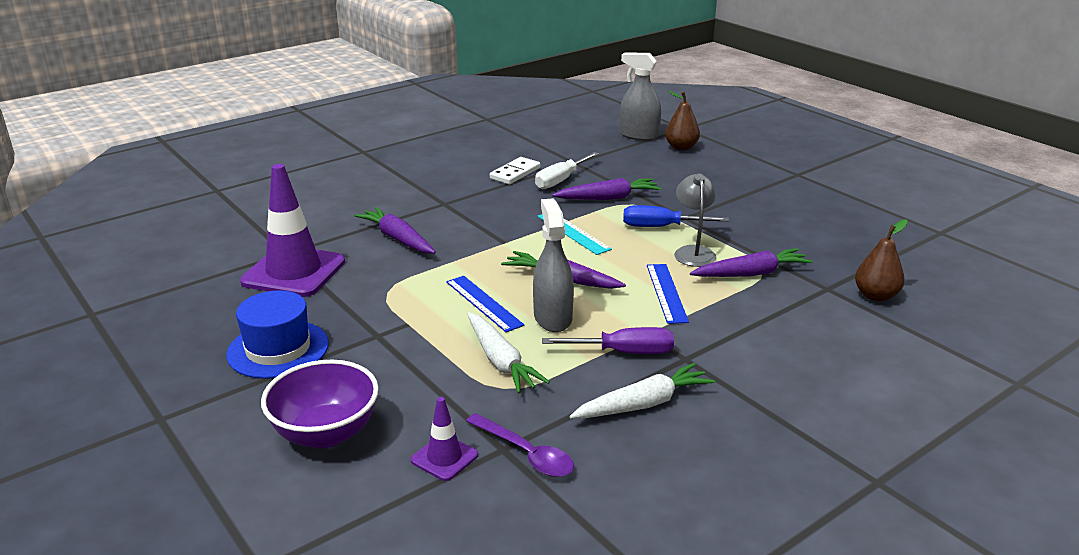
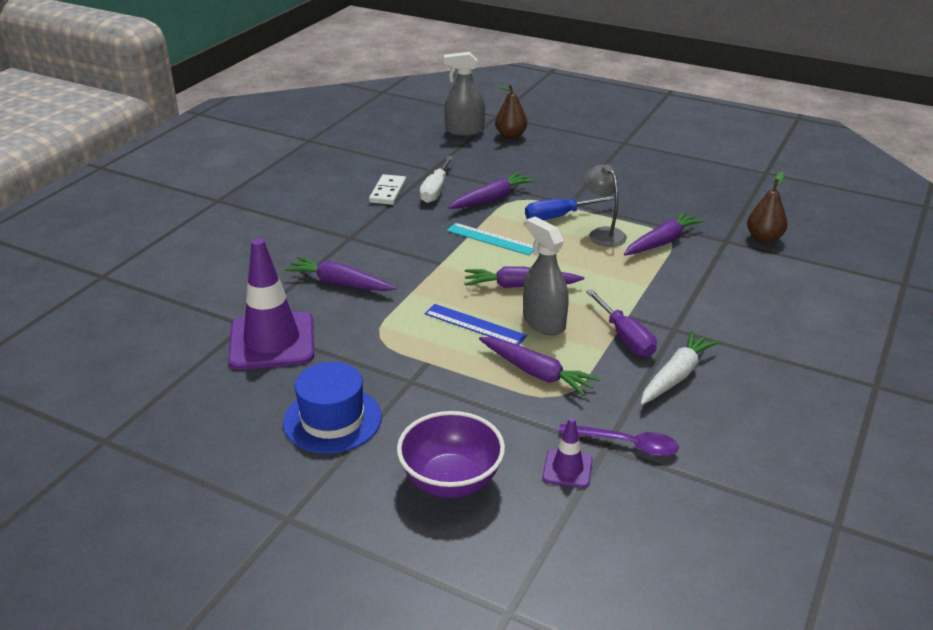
camera: 25 degrees left, 5 degrees up
(500, 361) = (536, 373): white carrot -> purple carrot
(623, 352) = (625, 337): purple screwdriver -> purple screwdriver turned 90 degrees clockwise
(666, 293) = (613, 275): blue ruler -> none

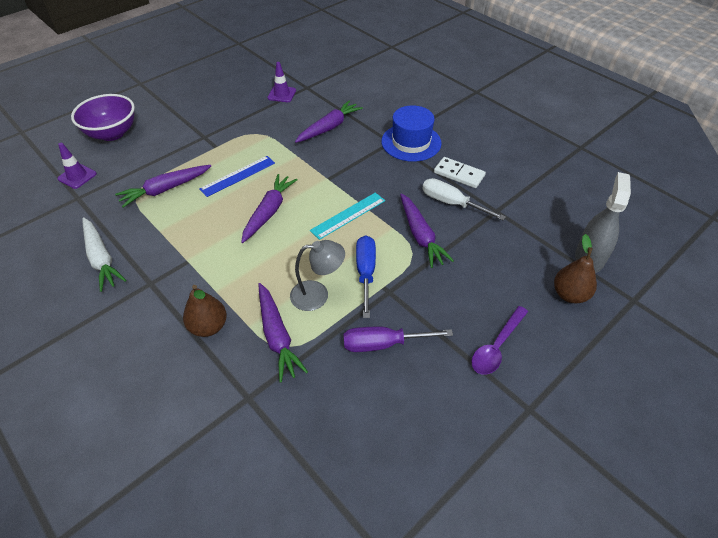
camera: 110 degrees right, 15 degrees up
(272, 341) = (282, 94): purple traffic cone -> purple traffic cone, size x0.48
(332, 420) = (194, 104): blue hat -> blue hat (411, 142)
(544, 322) = (215, 210): grey spray bottle -> none
(625, 337) = (164, 248): purple screwdriver -> purple screwdriver (384, 344)
(626, 444) = (69, 207): purple spoon -> purple spoon (496, 346)
(764, 238) = (230, 441): brown pear -> brown pear (208, 327)

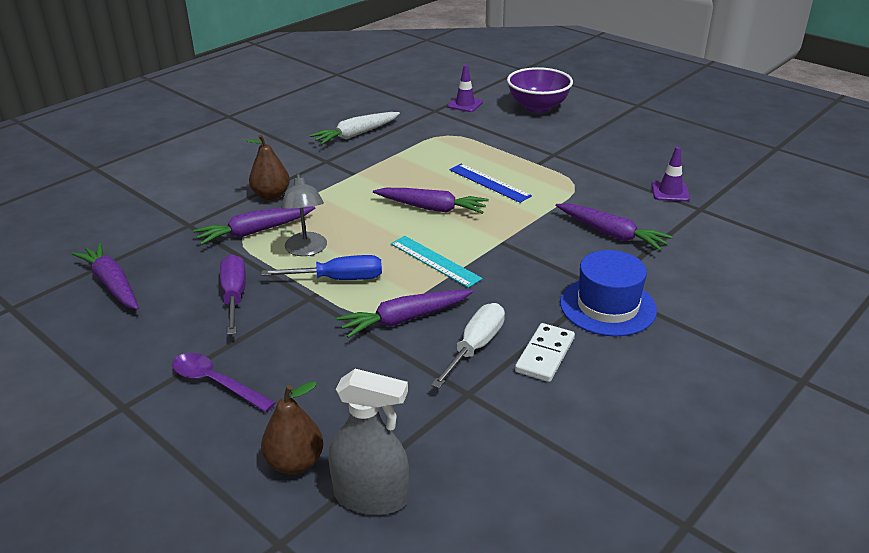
camera: 85 degrees right, 15 degrees down
(165, 189) = (456, 147): purple carrot -> purple carrot (112, 284)

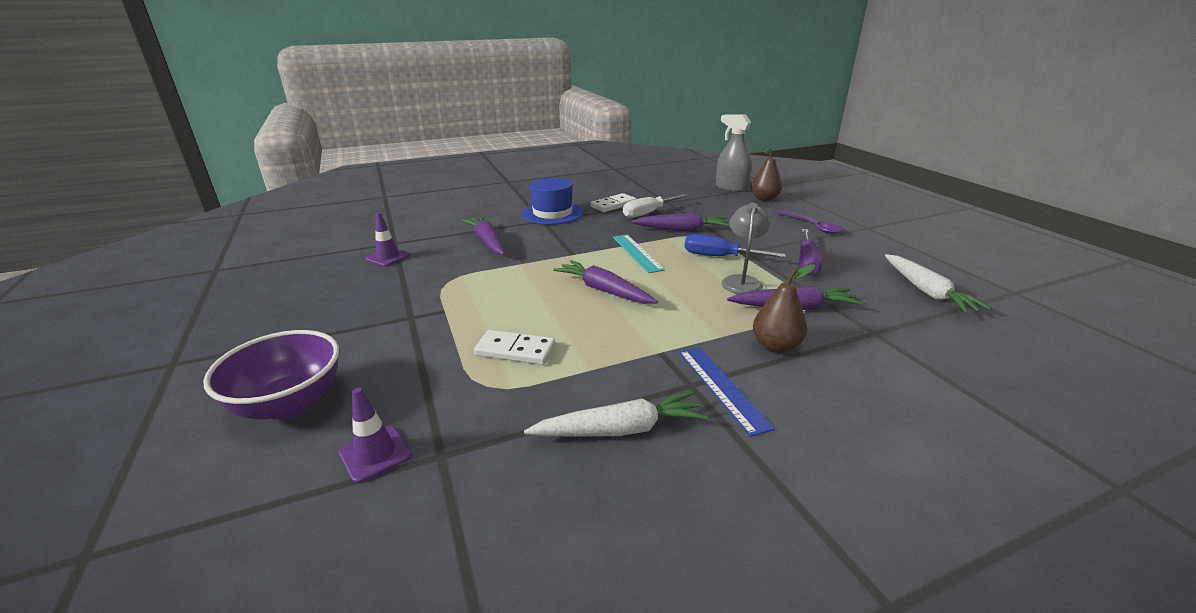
camera: 155 degrees left, 5 degrees down
(112, 284) = (926, 291): purple carrot -> white carrot
(452, 153) = (515, 350): none -> white domino
(489, 183) = (522, 301): blue ruler -> blue ruler (721, 387)

